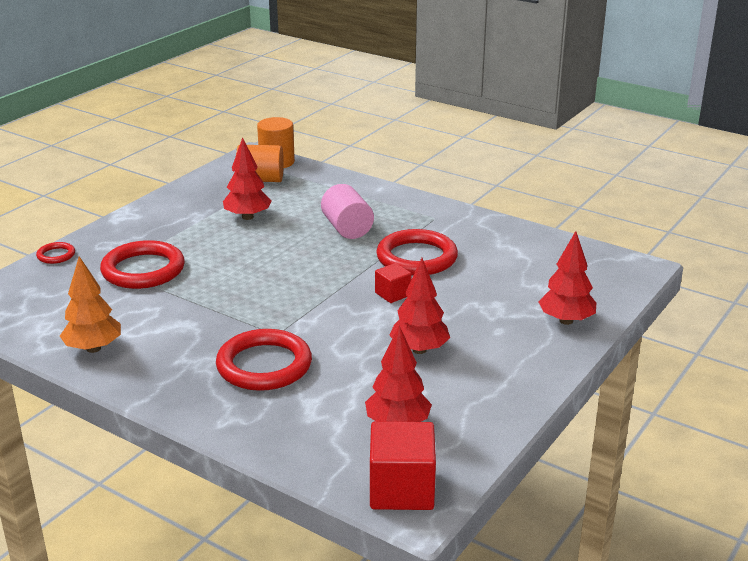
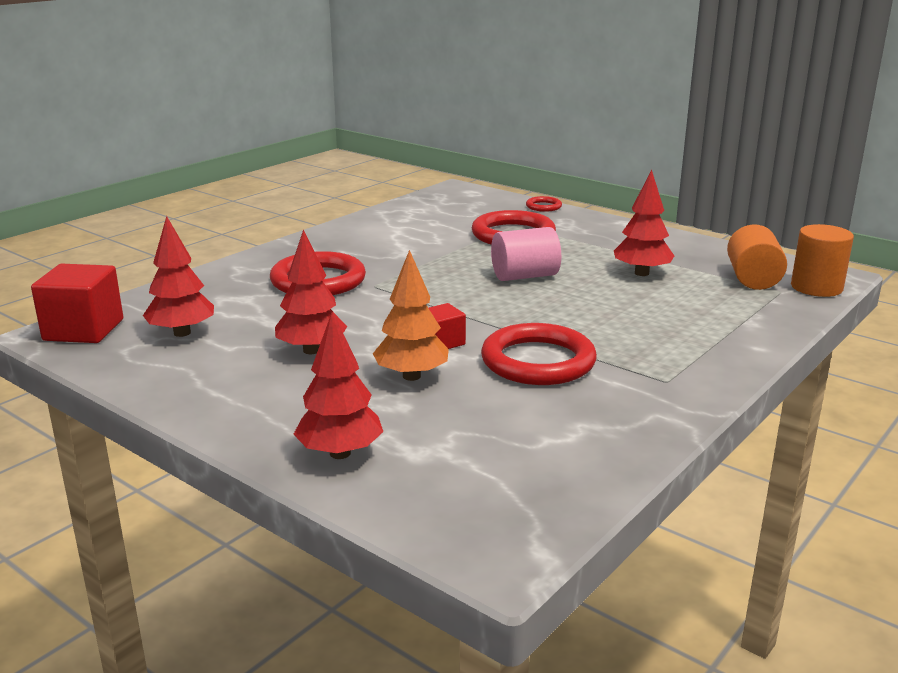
camera: 95 degrees right, 5 degrees down
(93, 348) = (375, 225): orange tree -> orange tree (411, 376)
(347, 228) = (620, 323): pink cylinder -> pink cylinder (524, 276)

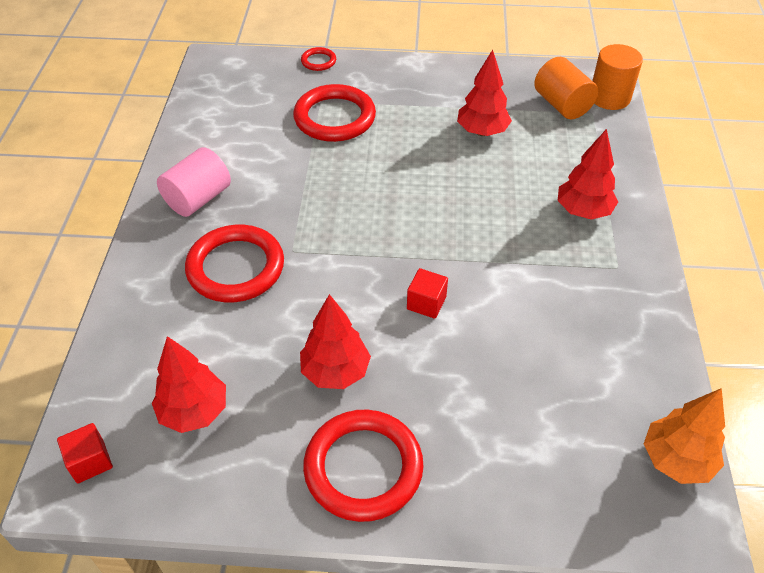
camera: 35 degrees left, 25 degrees up
(83, 330) = (90, 461): red cube -> red cube, size x0.55
(340, 453) = (491, 488): red tree -> red tree (583, 211)
(411, 376) = (447, 361): orange tree -> orange tree (676, 460)
(524, 276) = (401, 177): pink cylinder -> pink cylinder (198, 199)
(538, 361) = (516, 290): red ring -> red ring (363, 468)

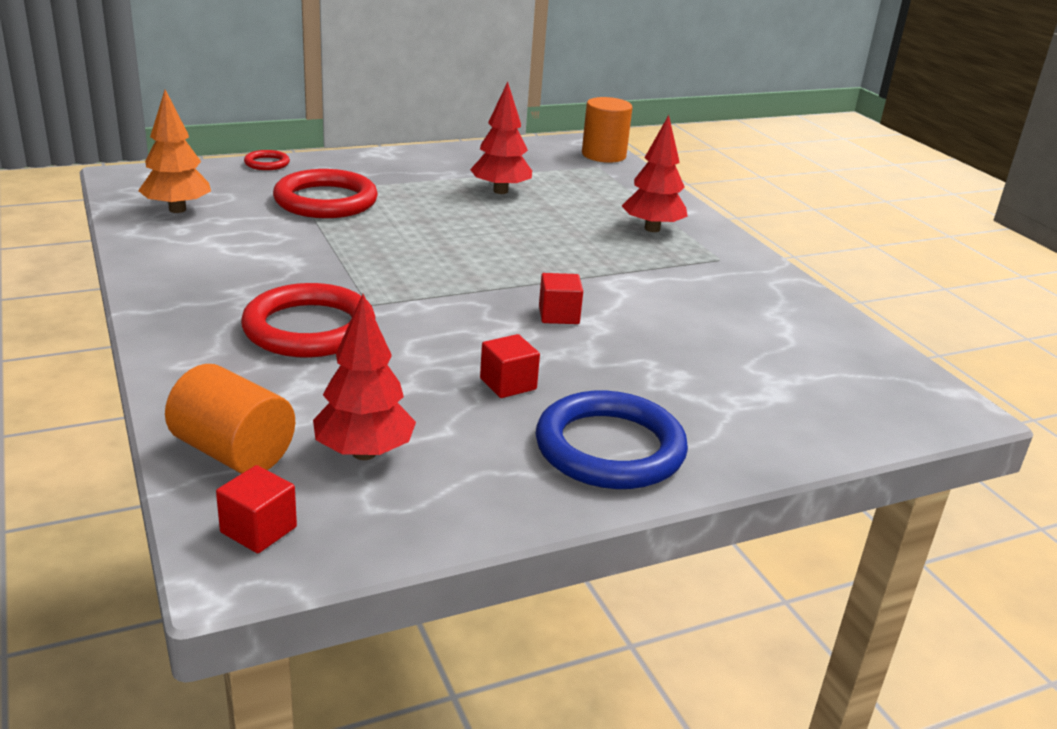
camera: 30 degrees left, 20 degrees down
(198, 199) = (208, 283): pink cylinder -> none
(335, 372) = (508, 384): red tree -> red cube
(363, 468) = (610, 448): red ring -> blue ring
(562, 105) = (563, 164): orange cylinder -> orange cylinder (233, 452)
(676, 460) = (895, 370): orange tree -> orange tree (177, 209)

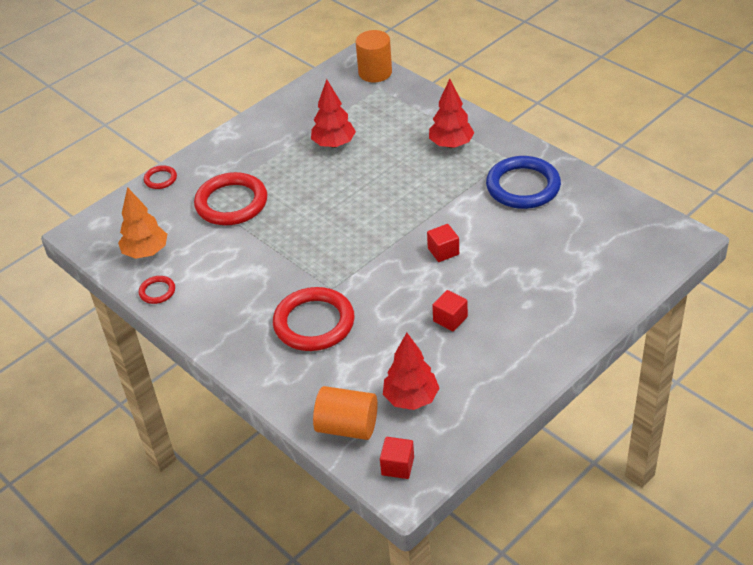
camera: 15 degrees left, 15 degrees up
(147, 243) = (157, 291): none -> red ring
(610, 448) = (528, 342): blue ring -> blue ring (523, 186)

